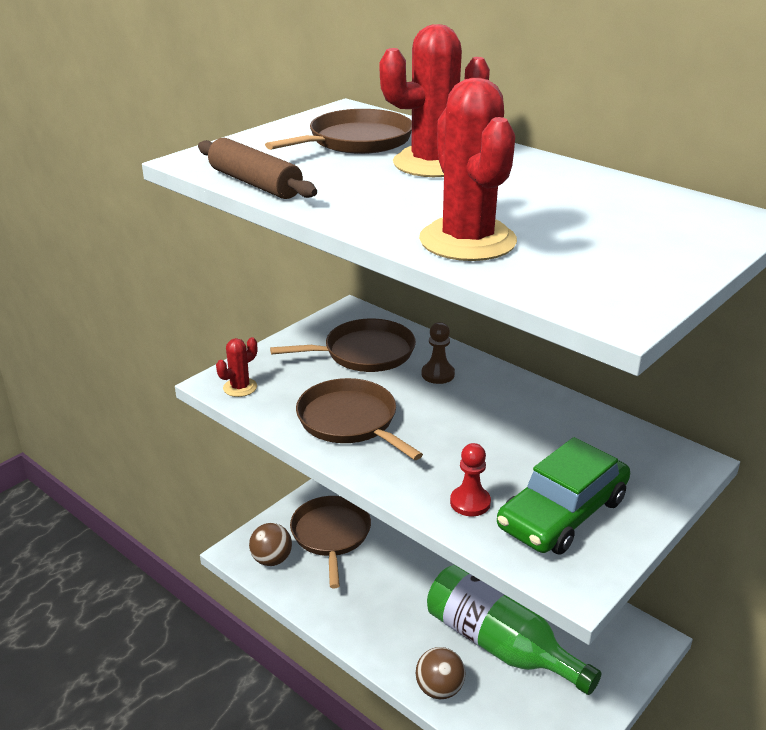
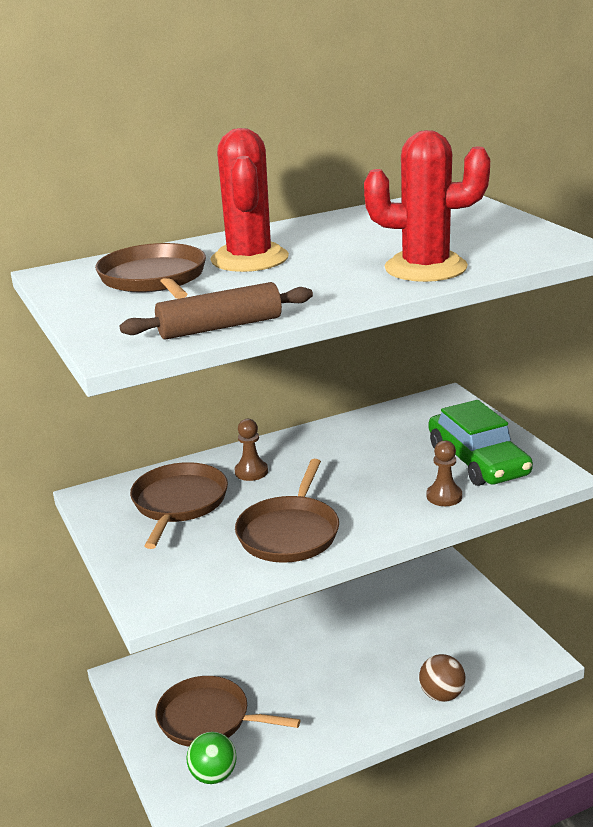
camera: 65 degrees left, 5 degrees down
(240, 387) = (175, 591): red cactus -> none
(272, 559) = (213, 775): brown ball -> green ball
(350, 421) = (289, 532): brown pan -> brown pan turned 60 degrees counterclockwise
(470, 502) = (444, 496): red pawn -> brown pawn
(499, 645) = (411, 645): green bottle -> none

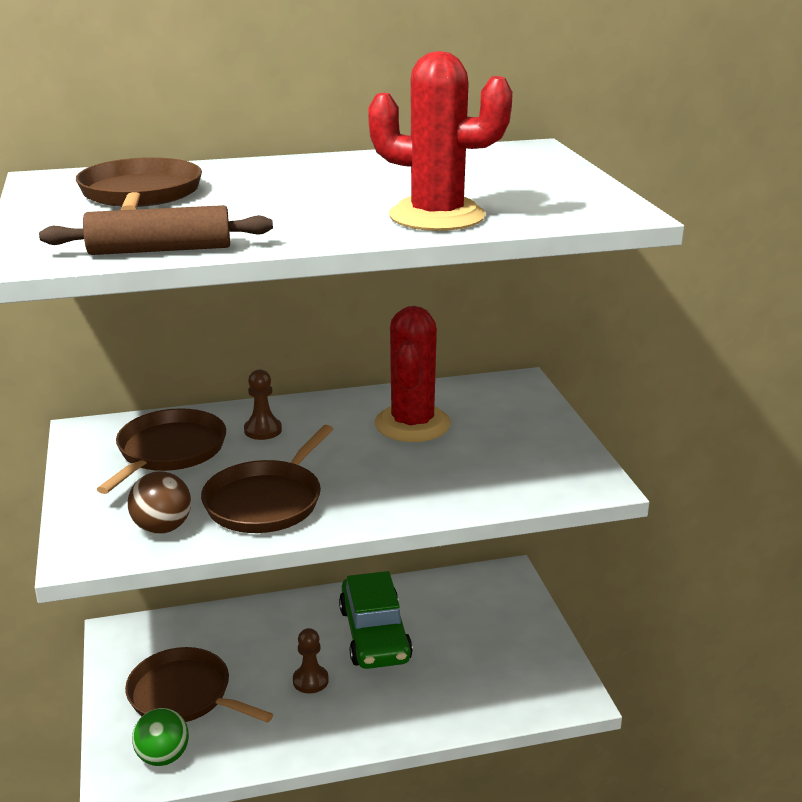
camera: 10 degrees right, 0 degrees up
(249, 259) = (257, 186): red cactus -> red cactus (412, 424)
(441, 695) = (445, 717): brown ball -> brown ball (162, 528)
(444, 496) = (457, 489): brown pawn -> brown pawn (310, 680)
(477, 461) = (516, 455): green car -> green car (374, 634)

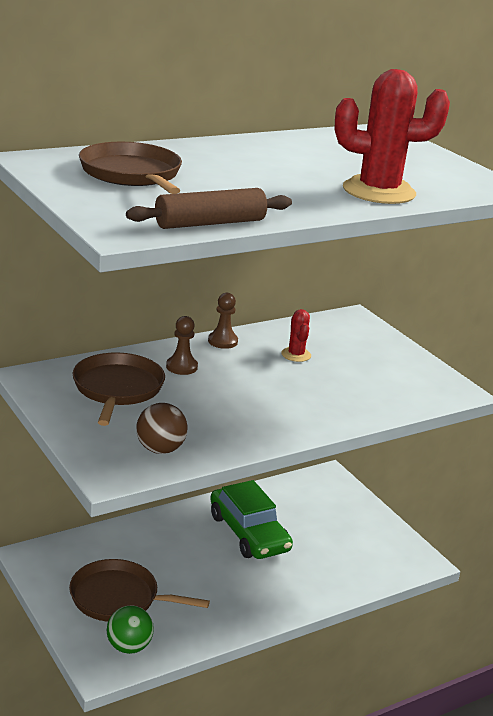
camera: 20 degrees left, 0 degrees up
(266, 501) = (226, 422): brown pan -> none
(310, 680) = (216, 574): brown pawn -> brown pawn (222, 341)
(412, 424) = (296, 355): red cactus -> red cactus, size x0.49

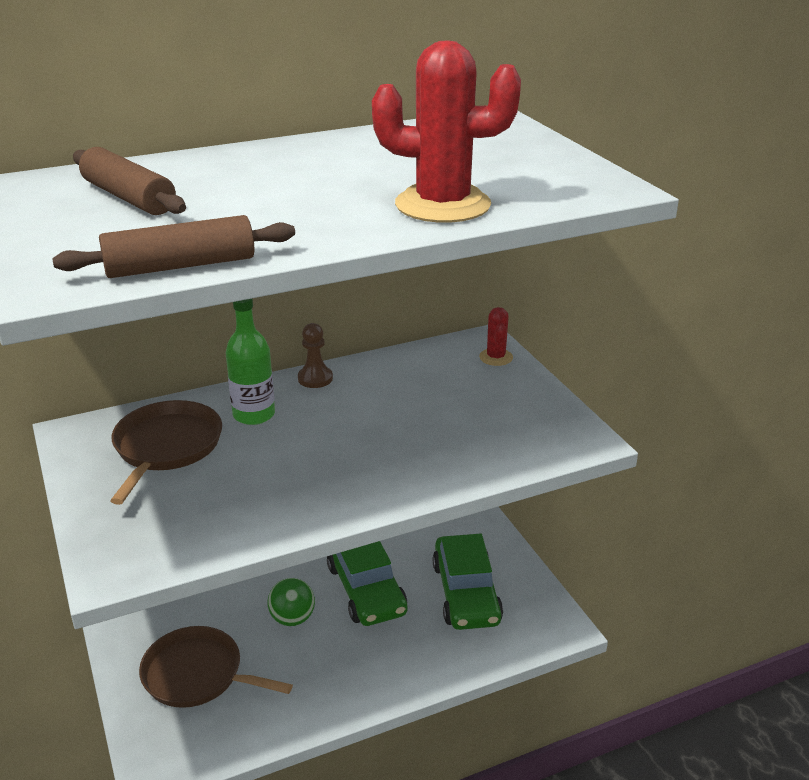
camera: 10 degrees right, 5 degrees up
(129, 647) = (192, 741): green ball -> green ball (292, 618)
(132, 174) = (128, 198): brown pan -> brown rolling pin
(160, 449) = (185, 533): brown ball -> none
(181, 367) = (254, 415): brown pawn -> green bottle
(296, 355) = (397, 394): red cactus -> red cactus (496, 357)
(335, 536) = (466, 593): none -> green car

